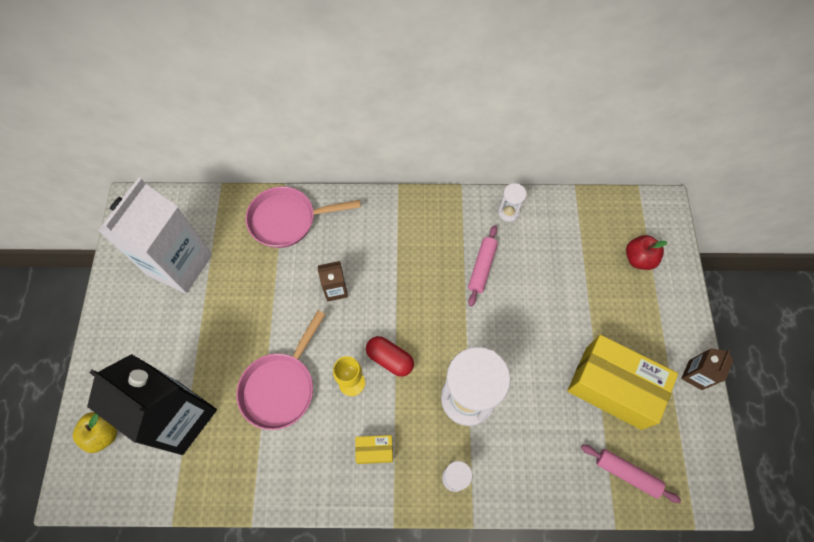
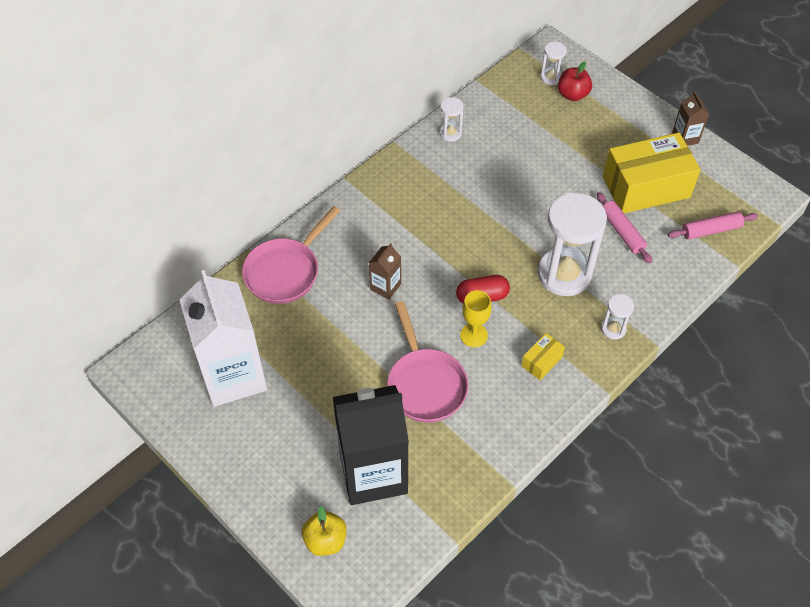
camera: 45 degrees left, 10 degrees down
(482, 267) = (475, 184): pink rolling pin -> pink rolling pin (622, 232)
(636, 230) = (551, 77): none -> white hourglass

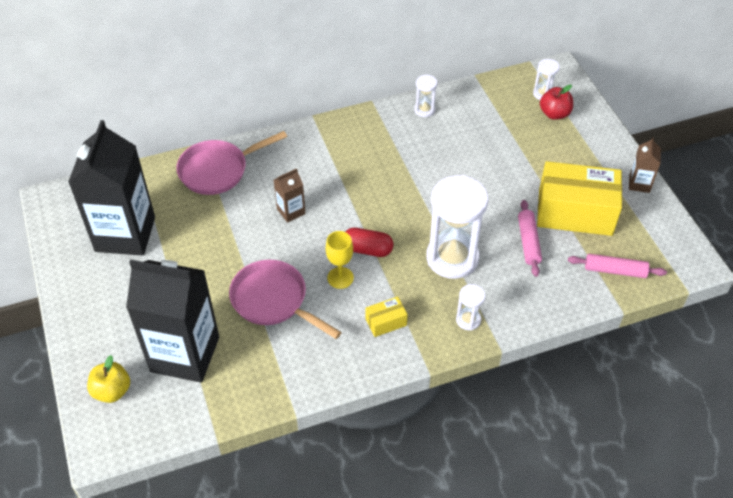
camera: 25 degrees right, 5 degrees down
(233, 376) = (125, 234): white carton -> black carton
(425, 384) = (273, 301): pink pan -> pink pan turned 120 degrees clockwise

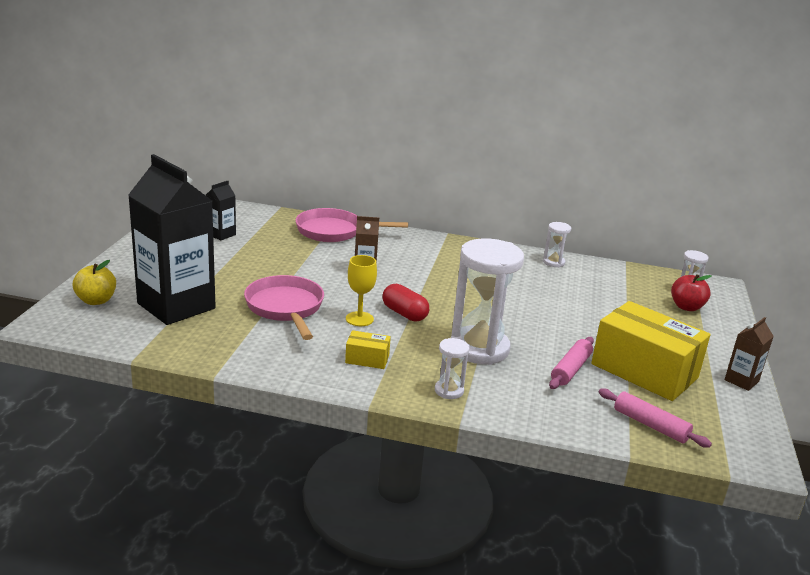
camera: 30 degrees right, 25 degrees down
(125, 234) = (221, 234): black carton -> black carton, size x0.43

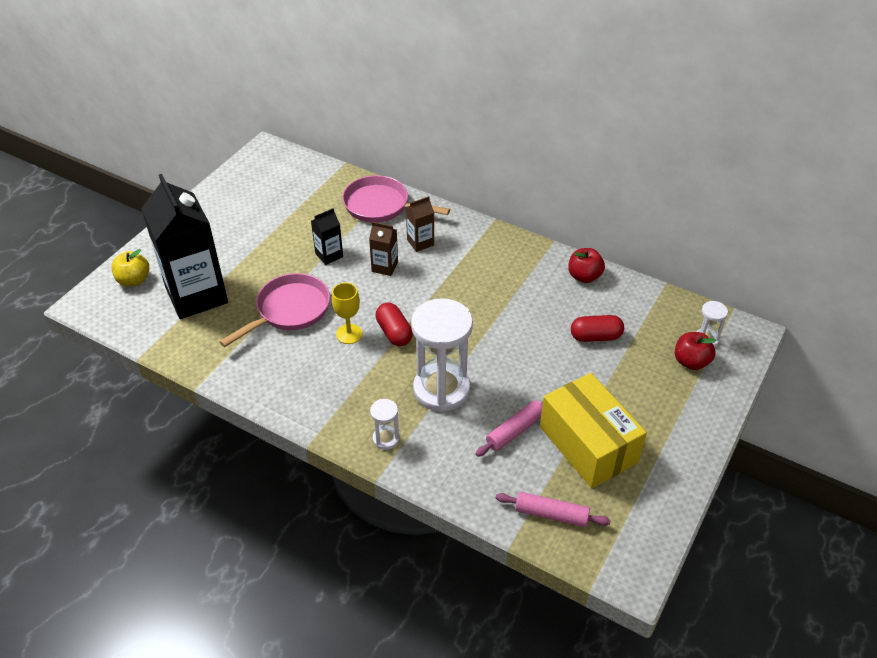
camera: 20 degrees right, 20 degrees up
(221, 234) = (272, 200): black carton -> black carton (329, 255)
(286, 308) = (289, 311): pink pan -> pink pan turned 45 degrees clockwise
(367, 359) = (332, 387): yellow box -> none
(553, 262) = (584, 276): white hourglass -> red apple
(593, 299) = (595, 336): none -> red capsule
(650, 425) = (551, 514): pink rolling pin -> pink rolling pin turned 45 degrees counterclockwise
(741, 381) = (682, 474): brown carton -> brown carton (420, 242)

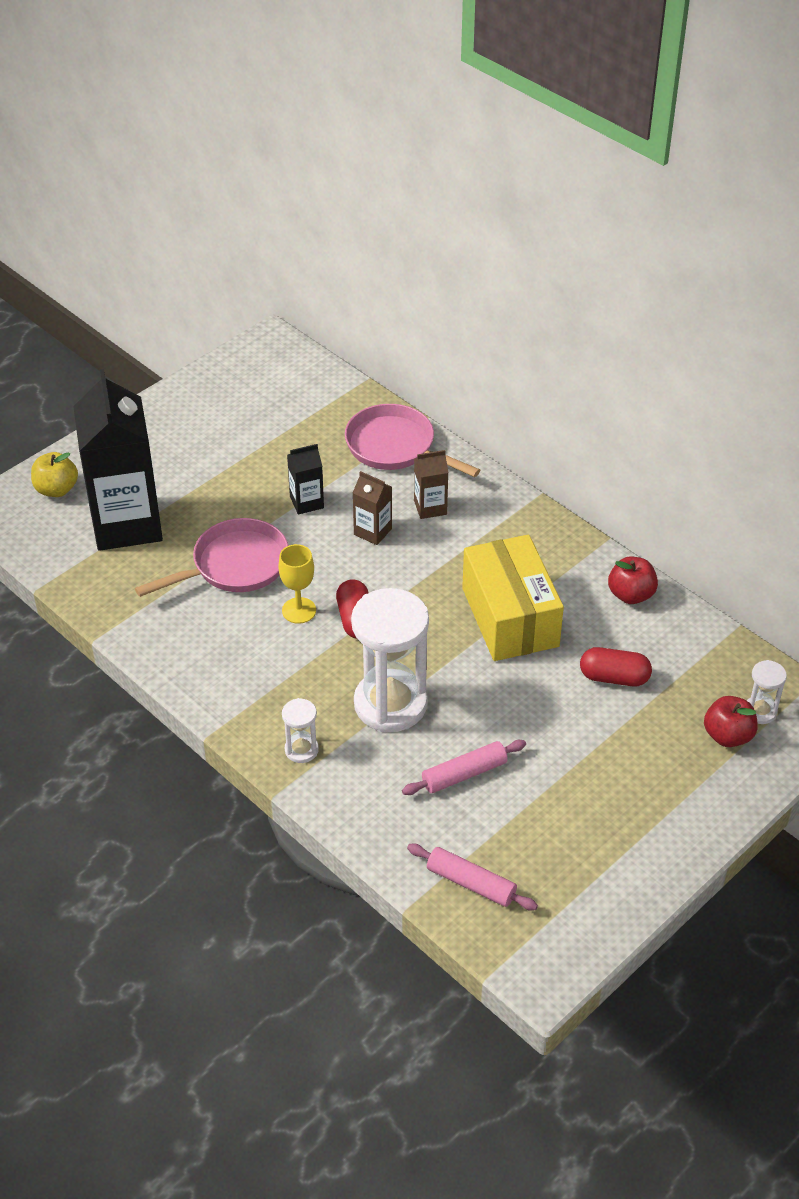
camera: 15 degrees right, 0 degrees up
(588, 444) = (549, 811): yellow box -> yellow box (510, 617)

